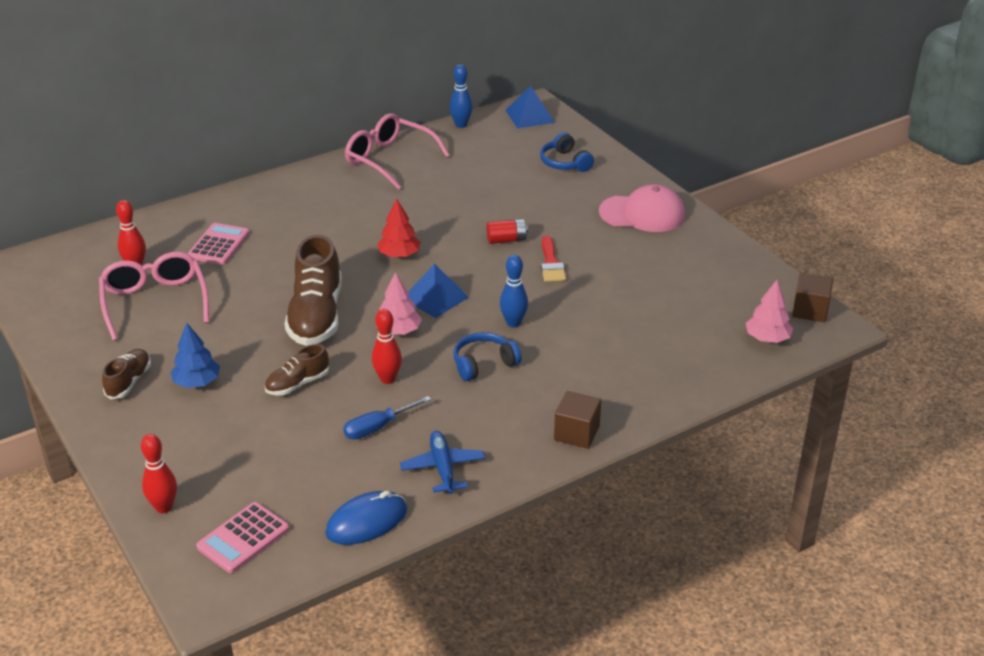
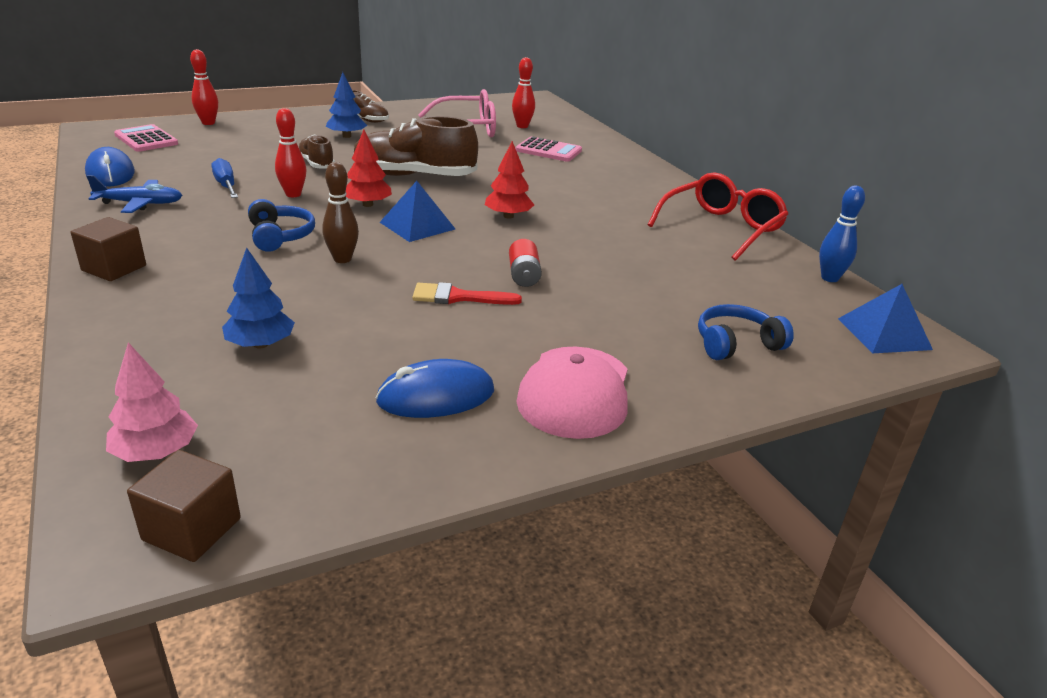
camera: 95 degrees right, 5 degrees down
(389, 159) = (721, 228): pink glasses -> red glasses
(398, 331) = (368, 204): pink tree -> red tree
(513, 323) = (342, 259): blue bowling pin -> brown bowling pin
(649, 331) = (260, 344): none -> blue tree
(670, 258) = (436, 396): none -> blue mouse

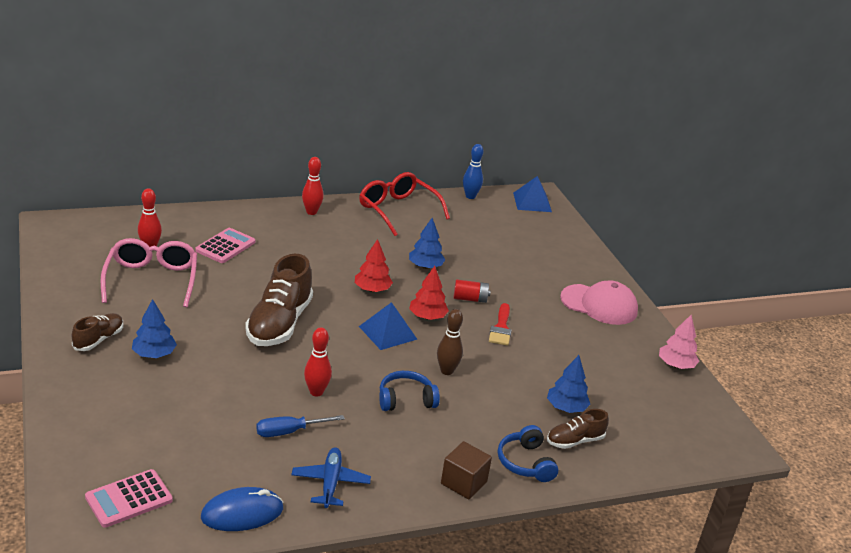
camera: 85 degrees left, 0 degrees up
(156, 452) = (673, 441): pink tree -> pink tree (676, 365)
(192, 529) = (723, 426): brown cube -> none
(208, 123) = (75, 453): red bowling pin -> red bowling pin (311, 212)
(316, 164) = (237, 376): brown shoe -> brown shoe (574, 441)
(368, 204) = (343, 353): red tree -> red tree (427, 317)
(436, 396) = (610, 348): blue mouse -> none
(588, 246) = (425, 266): none -> blue tree
(736, 344) = (547, 247): blue headphones -> blue headphones (525, 462)

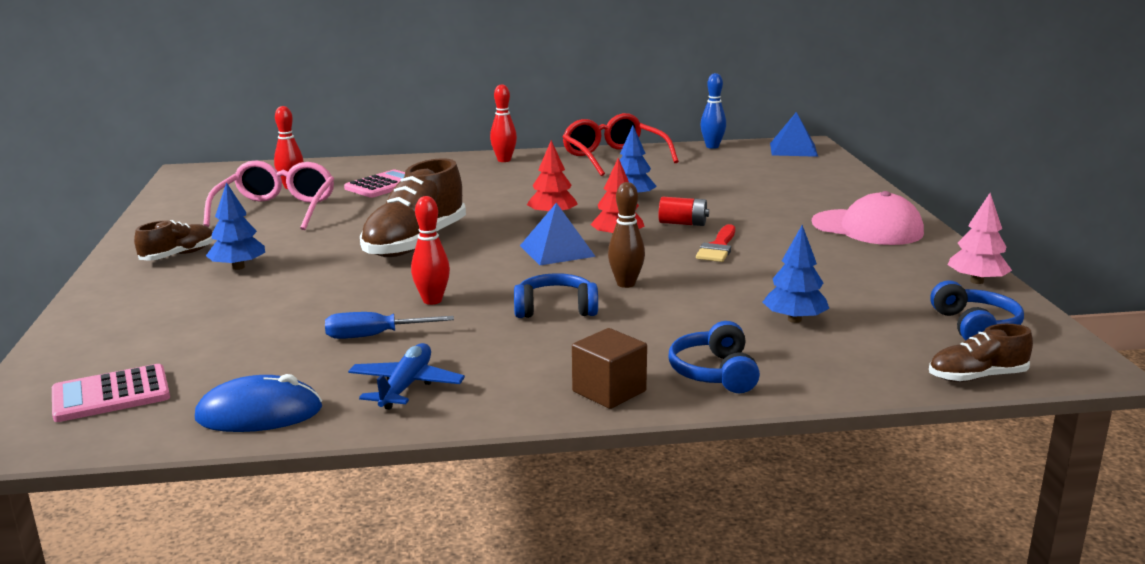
camera: 15 degrees right, 10 degrees down
(574, 441) = (800, 352): brown shoe -> brown shoe (977, 377)
(678, 412) = (975, 326): none -> blue headphones

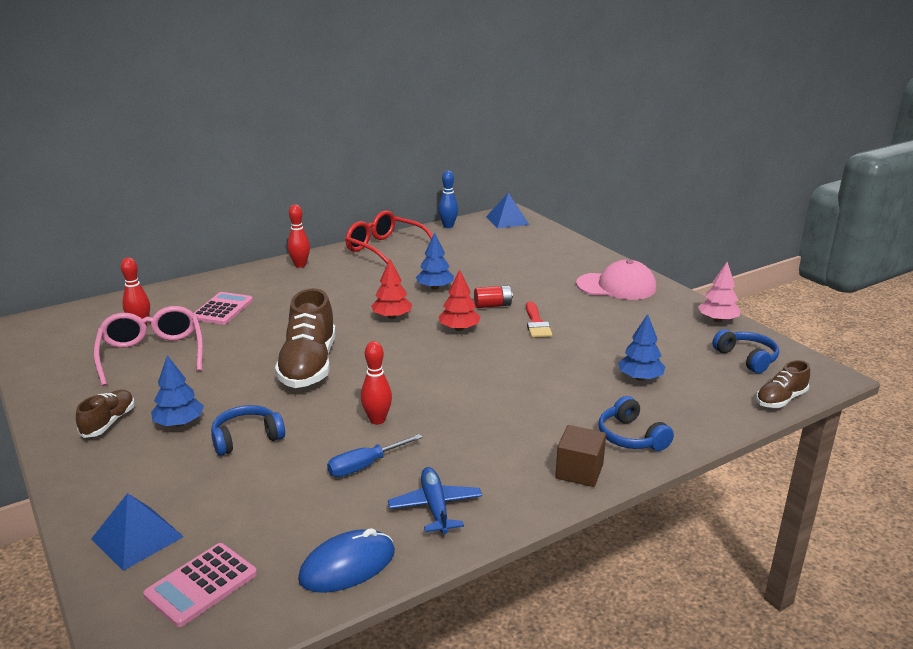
camera: 25 degrees left, 5 degrees up
(555, 309) = (476, 406): blue headphones -> blue headphones (246, 438)
(557, 251) = (426, 350): blue pyramid -> blue pyramid (137, 537)
(626, 284) = (504, 371): brown bowling pin -> none

